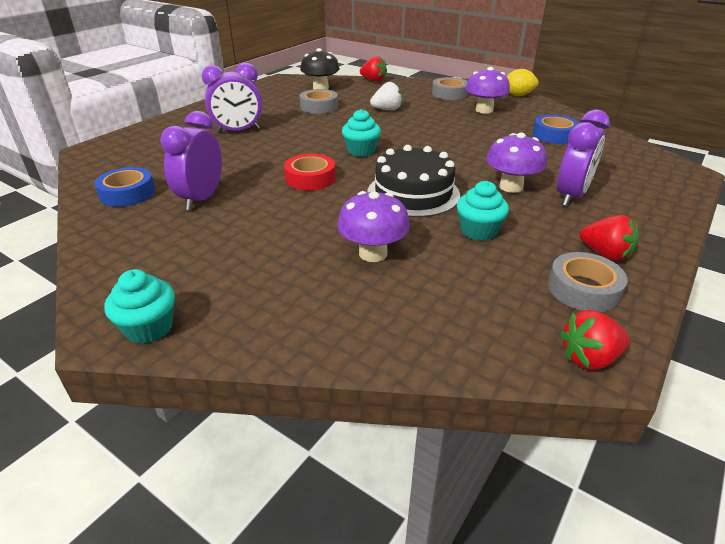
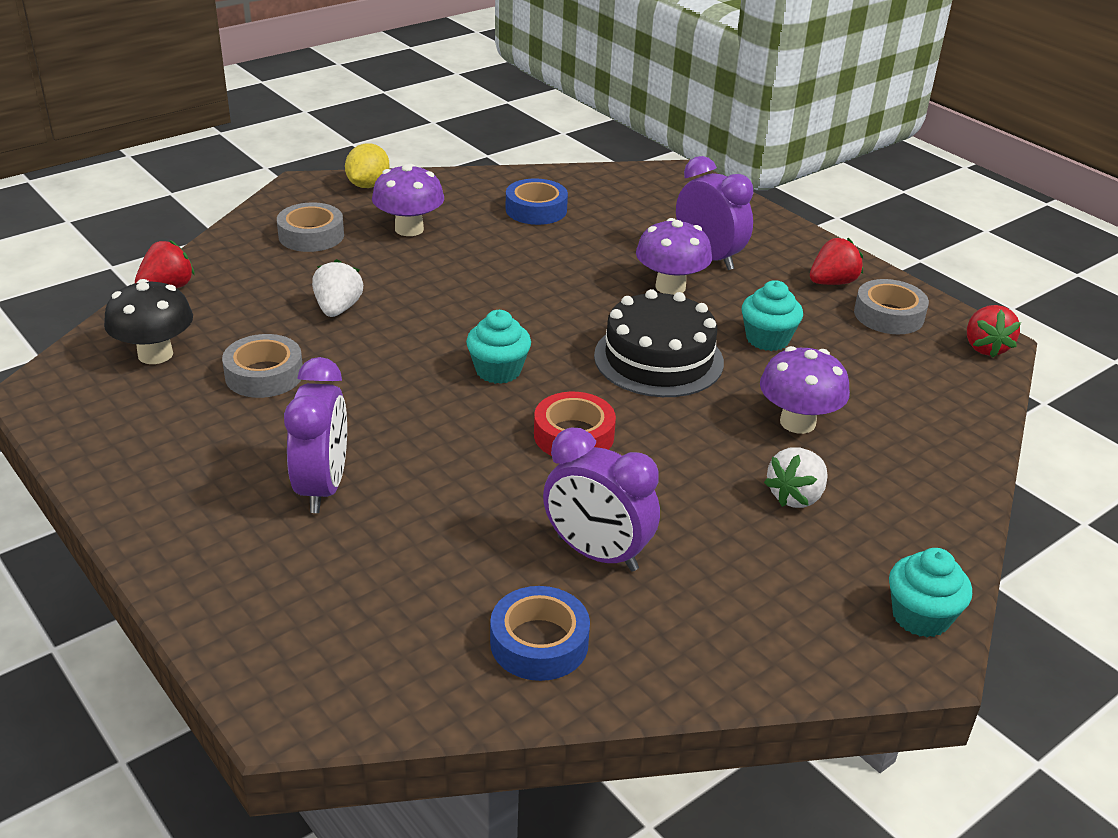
camera: 75 degrees left, 0 degrees up
(279, 260) = (795, 496): none -> white strawberry

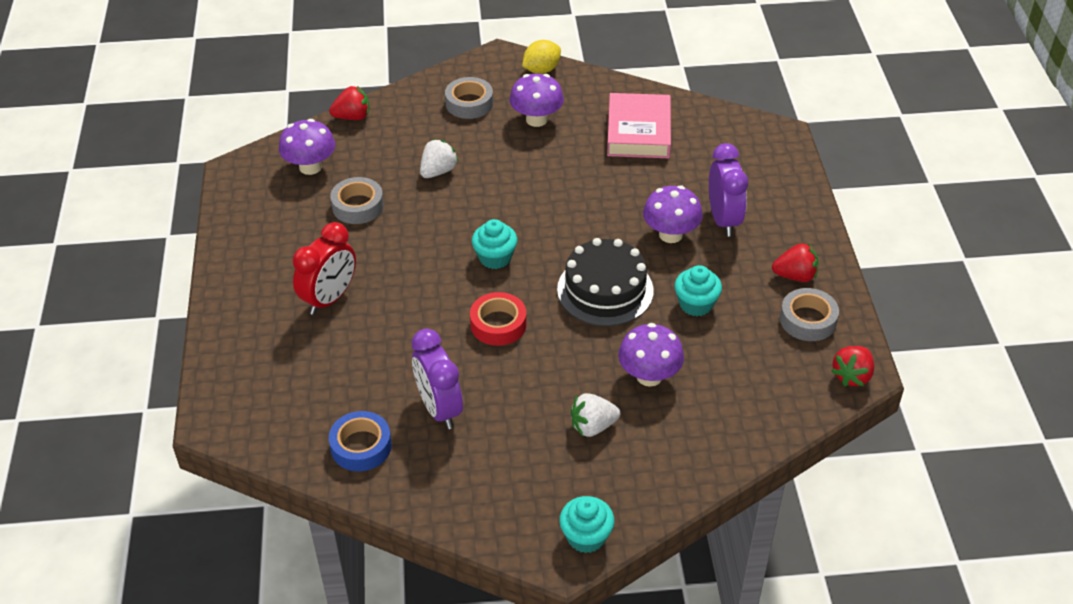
camera: 35 degrees right, 10 degrees up
(155, 354) = (310, 167): black mushroom -> purple mushroom
(323, 487) = (329, 298): purple clock -> red clock
(536, 210) = (638, 132): blue tape -> pink book

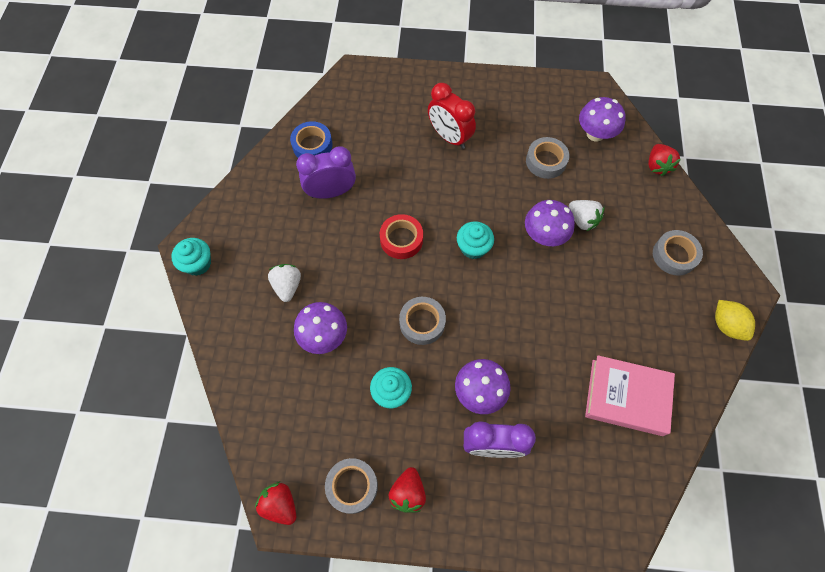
camera: 100 degrees right, 20 degrees up
(536, 119) = (649, 308): purple mushroom -> purple mushroom (544, 235)
(605, 290) = (422, 323): black cake -> grey tape

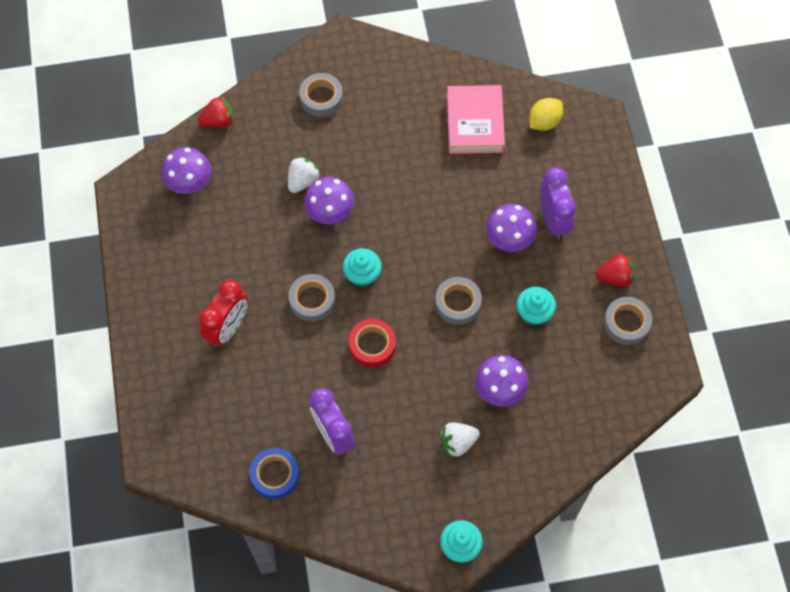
camera: 105 degrees left, 0 degrees up
(280, 504) = (662, 378): red strawberry -> none
(546, 161) = (237, 225): grey tape -> grey tape (312, 300)
(726, 325) = (382, 53): yellow lemon -> yellow lemon (544, 122)

